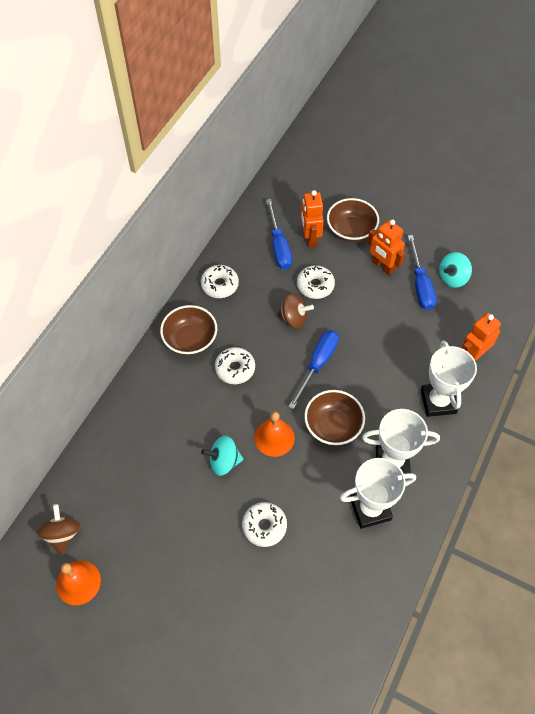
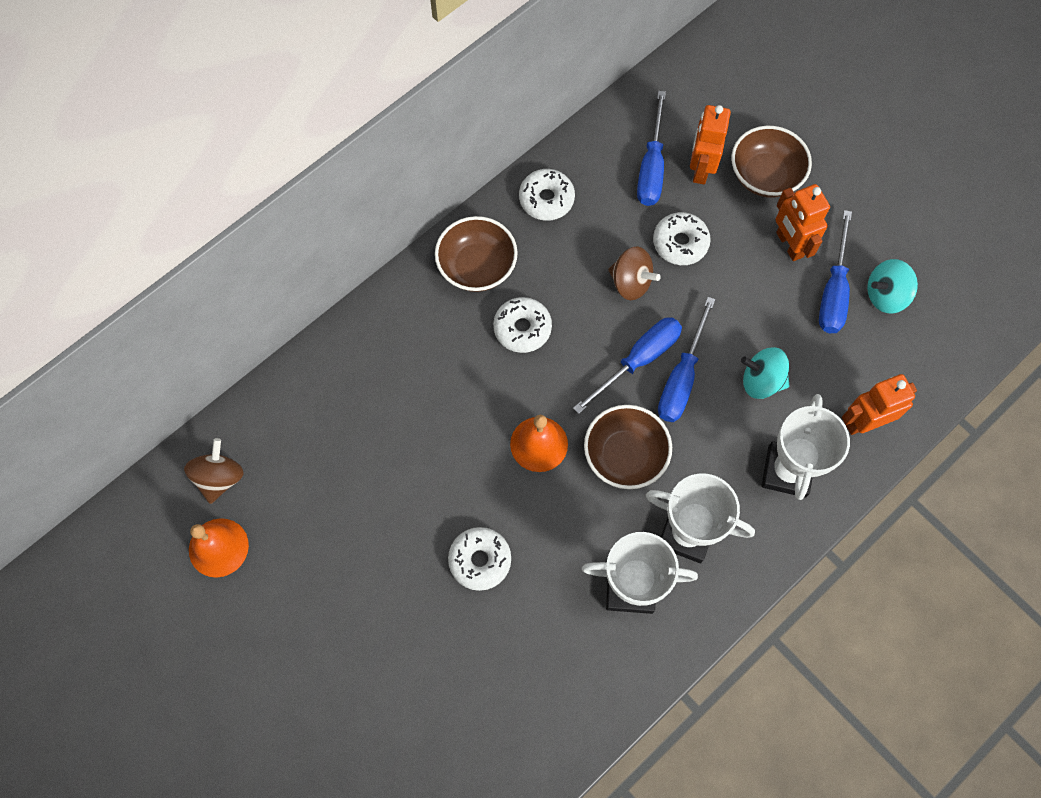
camera: 20 degrees right, 10 degrees up
(224, 461) = (459, 453): turquoise spinning top -> turquoise spinning top (761, 381)
(349, 366) = (681, 378): none -> blue screwdriver

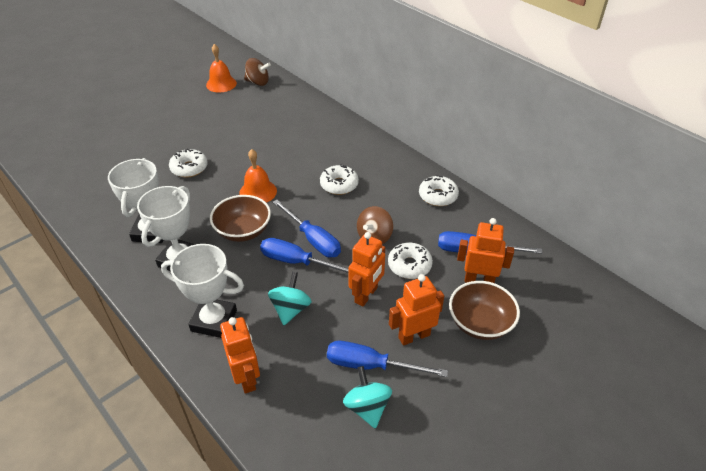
camera: 90 degrees right, 25 degrees down
(477, 267) = (383, 165): brown bowl -> none
(732, 294) = (366, 295): none -> orange robot

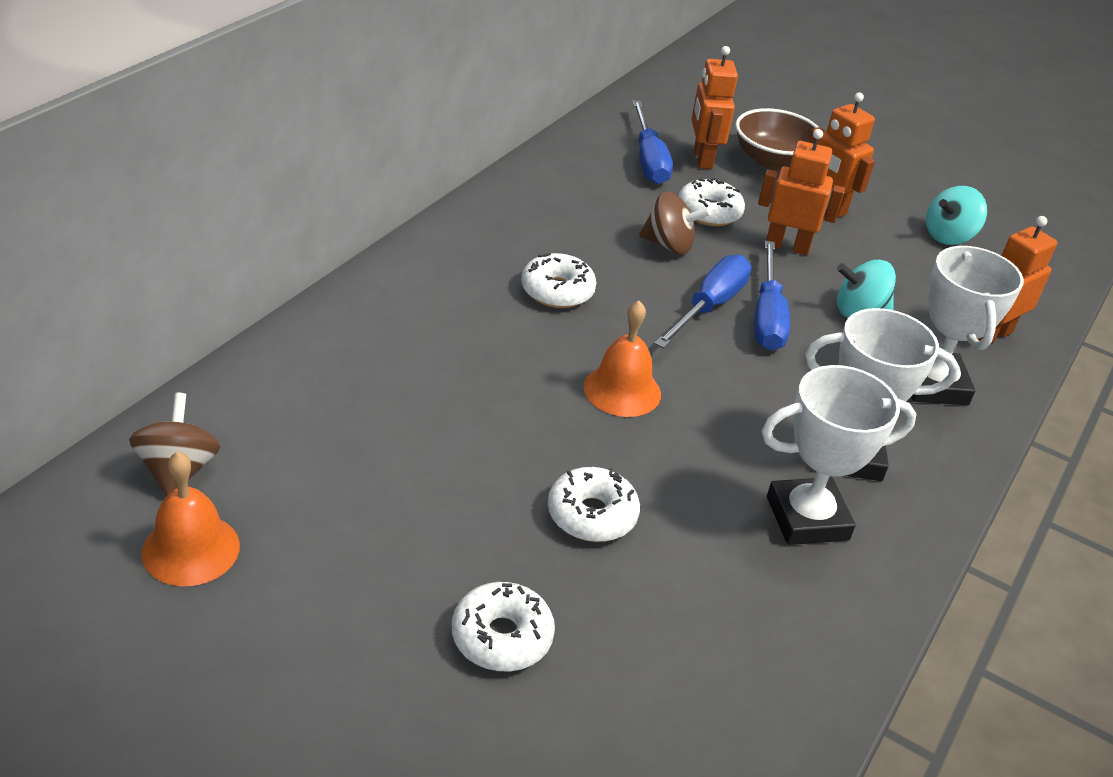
camera: 110 degrees left, 5 degrees down
(243, 231) = (735, 390): brown bowl -> none
(371, 365) = (893, 237): blue screwdriver -> none
(438, 196) = (542, 188): white donut -> white donut (501, 637)

